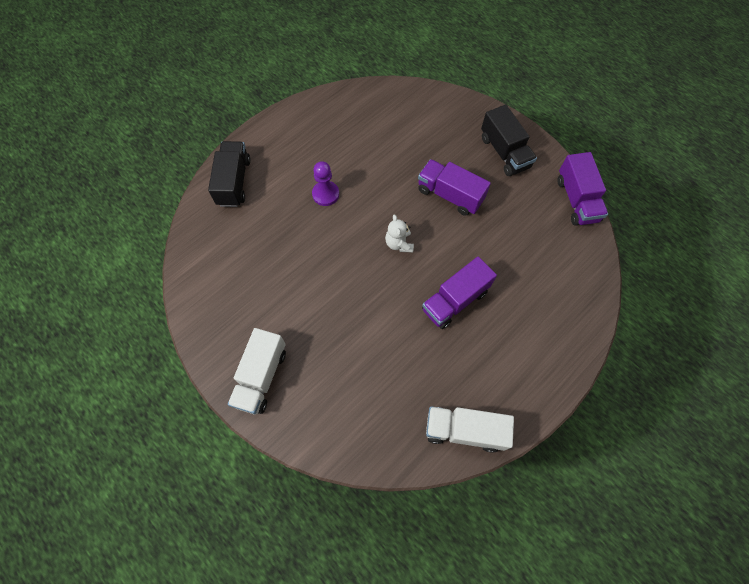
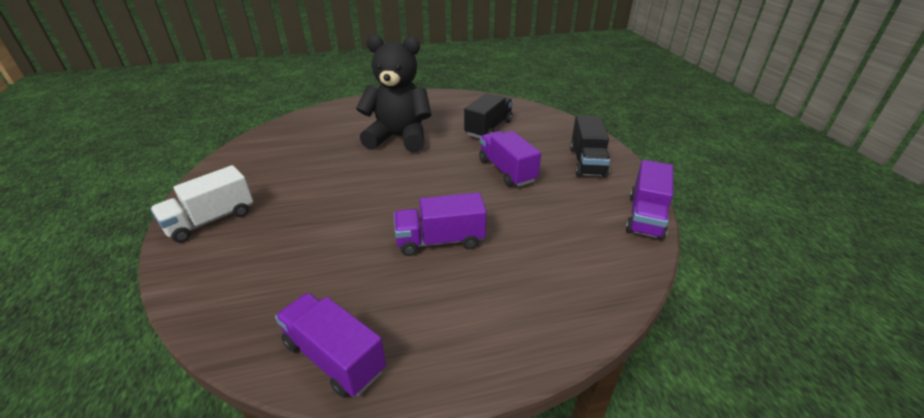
camera: 30 degrees right, 30 degrees down
(234, 182) = (340, 113): black truck -> black truck (488, 128)
(325, 194) = (399, 138): purple pawn -> black teddy bear
(399, 243) = (427, 184): white teddy bear -> none
(464, 430) = (334, 357): white truck -> purple truck

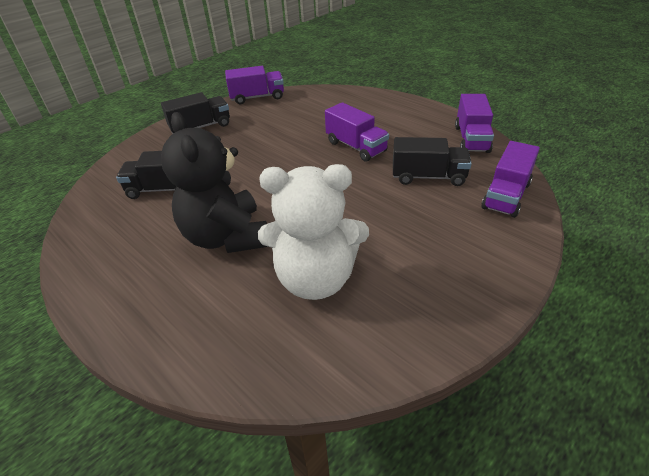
camera: 120 degrees left, 5 degrees up
(211, 220) = (478, 266): white truck -> none
(315, 155) = (316, 279): none -> white teddy bear
(326, 261) = (428, 177): none -> black truck
(507, 171) = (243, 153): purple truck -> purple truck (506, 195)

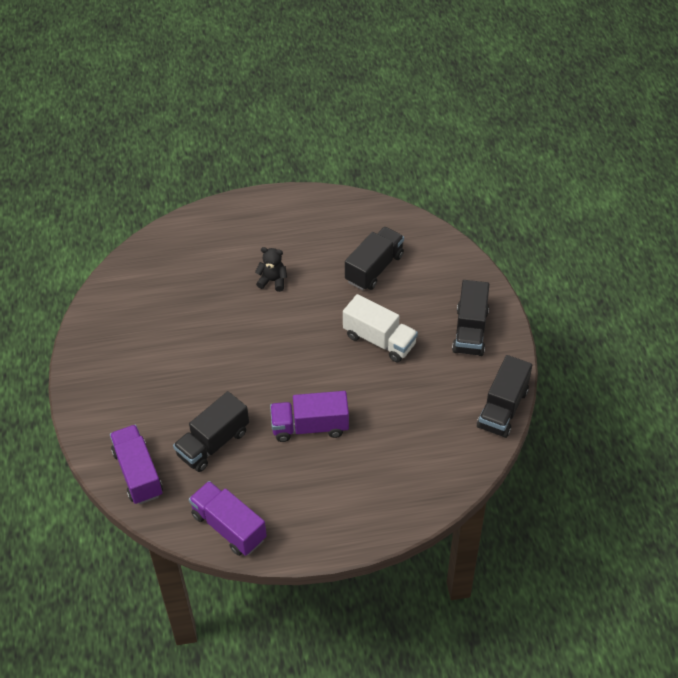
camera: 125 degrees right, 10 degrees up
(227, 237) = (273, 281): black teddy bear -> black teddy bear, size x0.41
(245, 154) = (379, 340): none -> white truck
(257, 97) = (502, 408): purple truck -> black truck
(316, 279) = (184, 305): white teddy bear -> none

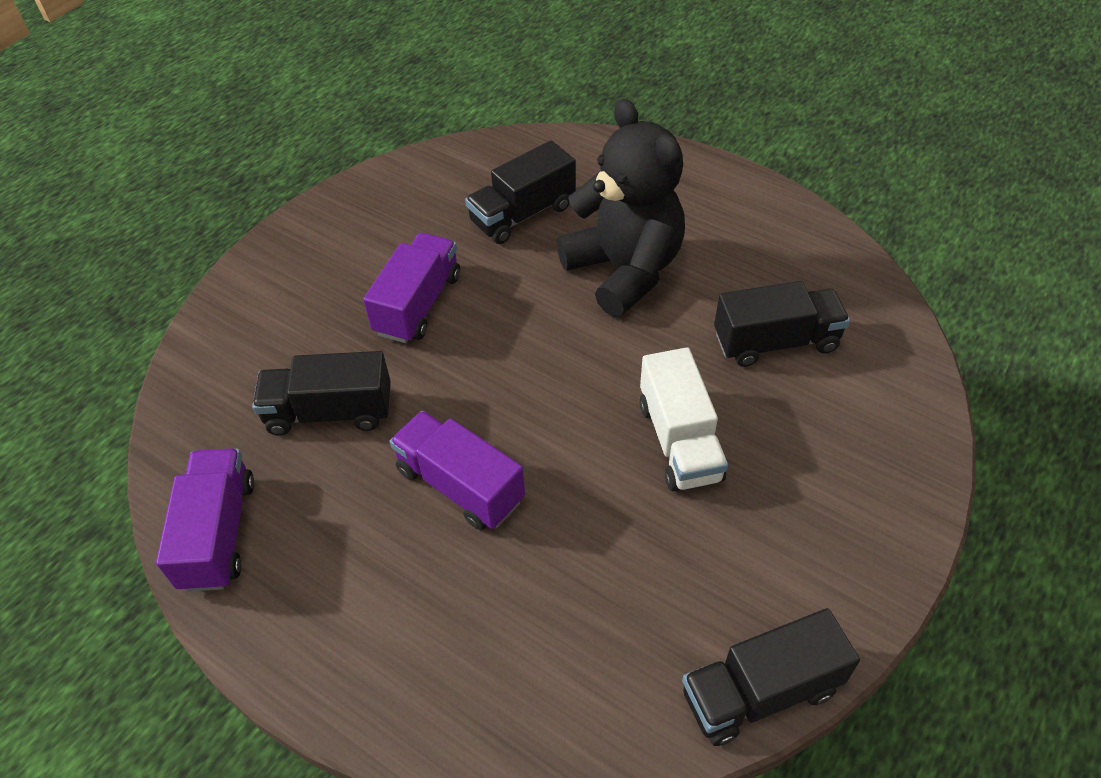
camera: 45 degrees right, 0 degrees up
(138, 473) = (215, 381): purple truck -> purple truck (418, 304)
(273, 281) = (624, 270): black teddy bear -> black teddy bear, size x2.45
(470, 331) = (830, 528): black truck -> black truck (522, 214)

